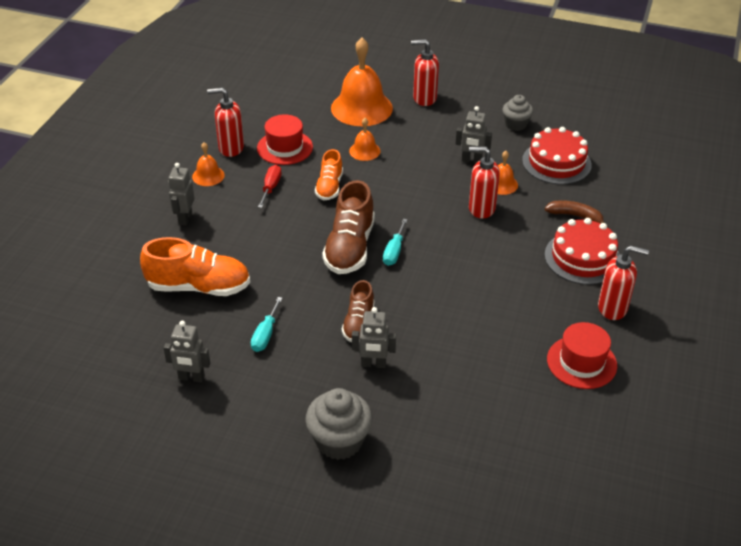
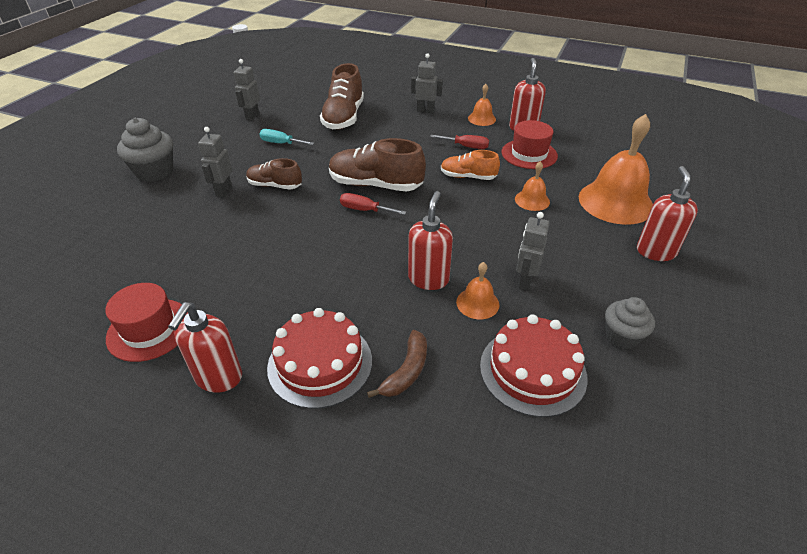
camera: 95 degrees right, 0 degrees up
(199, 287) = (344, 117): orange shoe -> brown shoe
(394, 251) = (364, 210): turquoise screwdriver -> red screwdriver

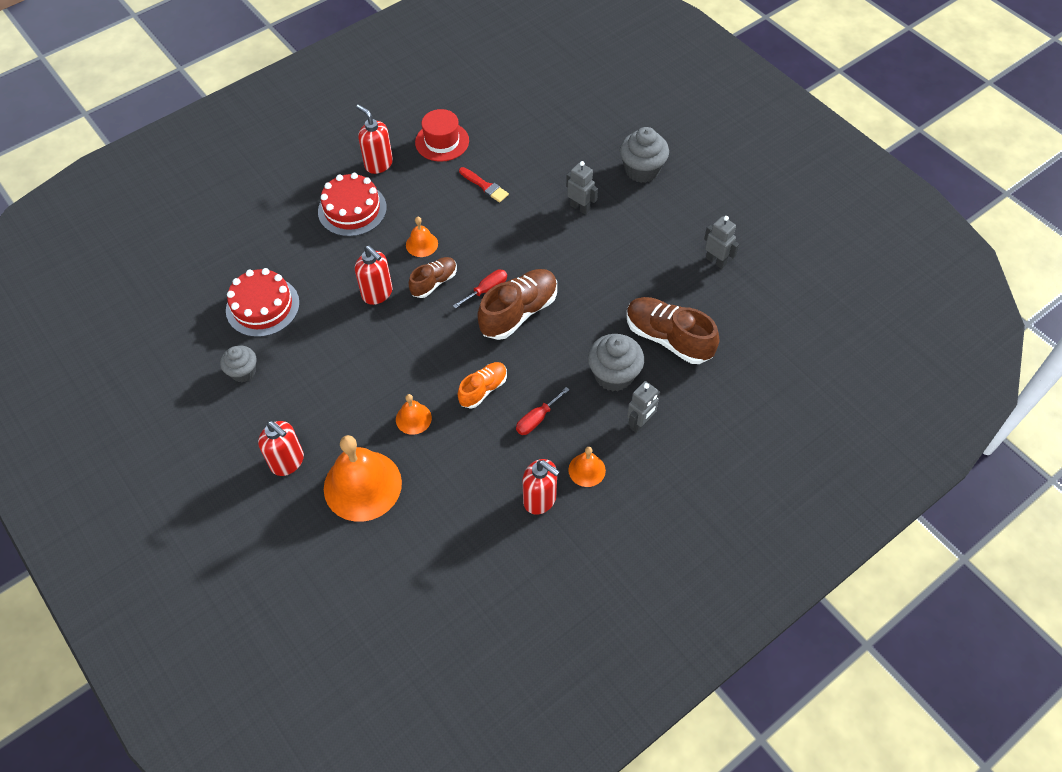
camera: 120 degrees right, 15 degrees up
(220, 261) = (485, 186): none -> red brush
(275, 185) = (565, 242): brown shoe -> brown shoe (434, 282)
(281, 143) = (641, 268): turquoise screwdriver -> none
(396, 128) = (614, 375): none -> grey cupcake
(406, 371) = (314, 246): brown banana -> none
(477, 303) = (334, 309): orange bell -> orange bell (421, 244)
(525, 280) = (331, 350): grey robot -> none
(529, 154) = (486, 468): red hat -> none

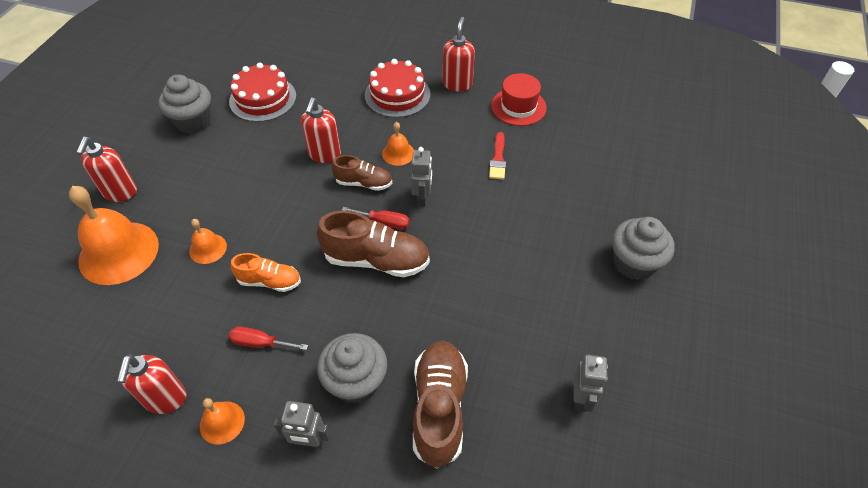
camera: 55 degrees right, 5 degrees down
(243, 372) = (193, 122): grey cupcake -> grey cupcake, size x1.55
(580, 207) = (539, 239): grey robot -> grey robot (422, 198)

